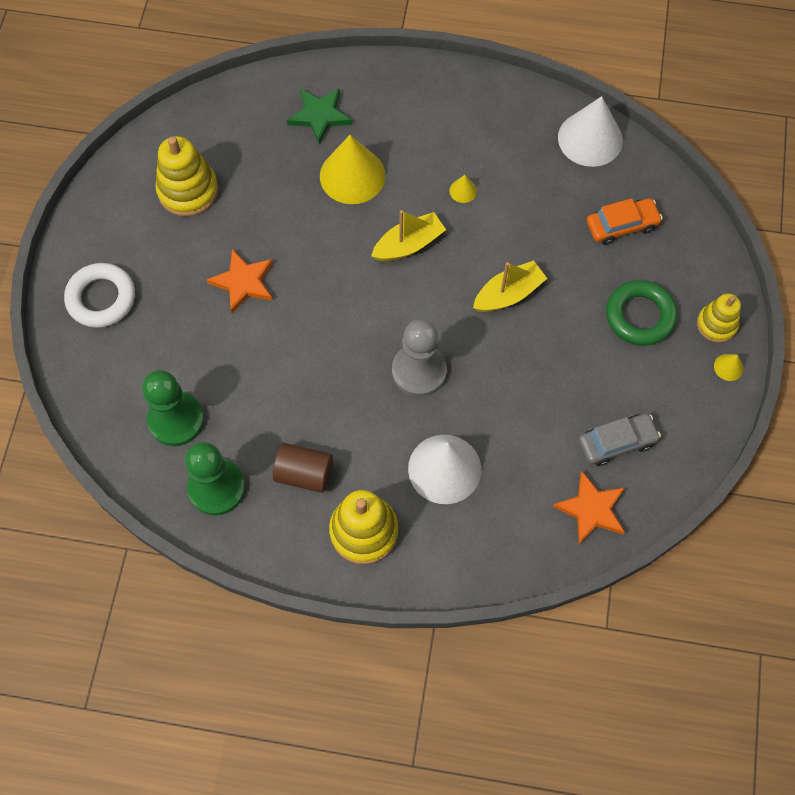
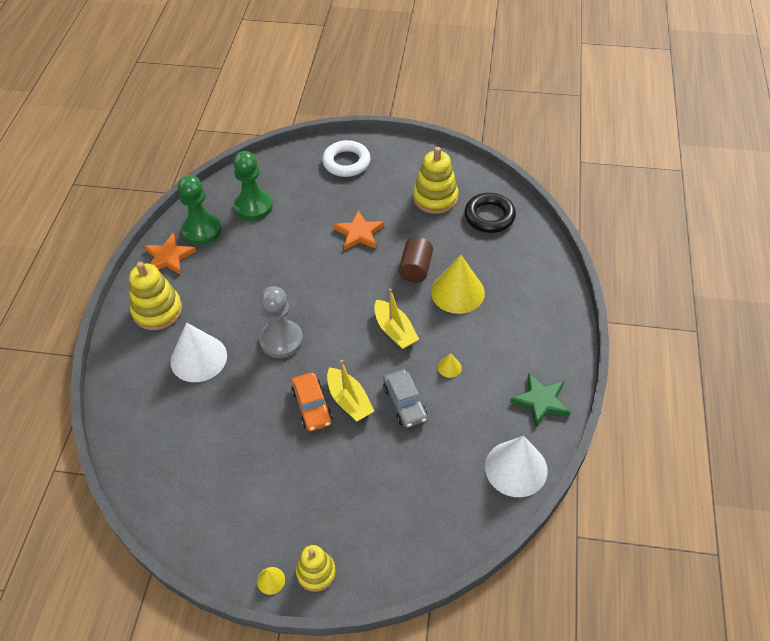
camera: 90 degrees right, 15 degrees down
(229, 132) = (489, 216): none -> black ring
(304, 473) = (206, 275): brown cylinder -> brown cylinder (415, 269)
(319, 116) = (512, 269): green star -> green star (541, 401)
(591, 509) = (150, 459): orange star -> orange star (169, 257)
(617, 442) = (206, 480): grey car -> grey car (405, 403)
(621, 225) = (421, 492): orange car -> orange car (312, 406)
(640, 316) = (326, 504): green ring -> none

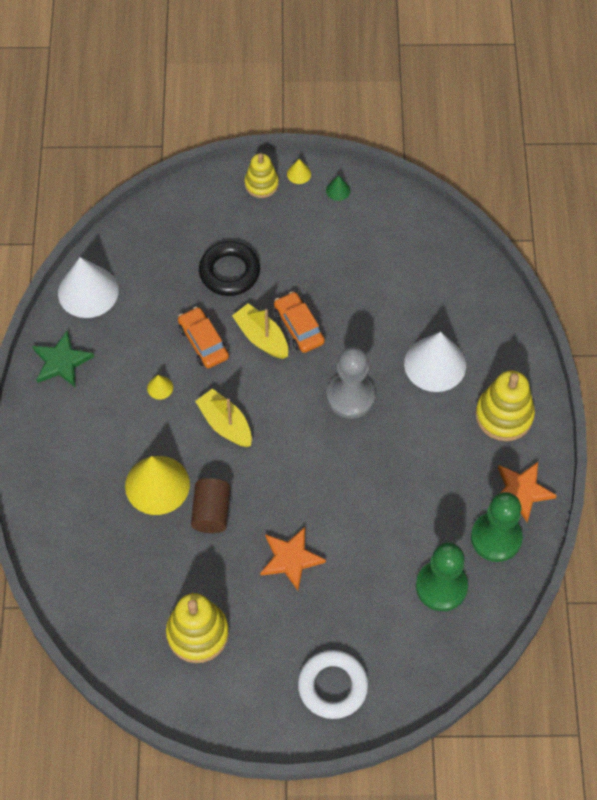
camera: 170 degrees right, 10 degrees up
(233, 552) = (338, 190): none -> green cone
(405, 403) = (203, 342): grey car -> orange car
(489, 216) = (122, 609): black ring -> black ring (229, 272)

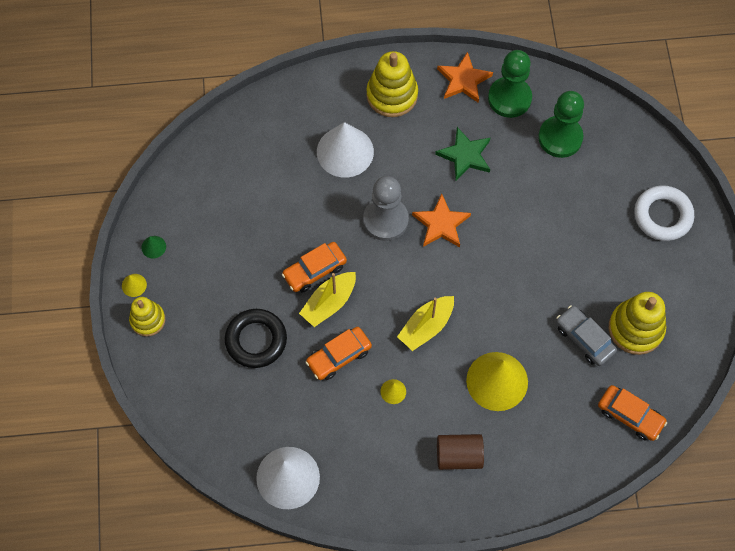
camera: 95 degrees left, 5 degrees up
(61, 362) = (373, 492): green star -> green star (465, 155)
(100, 611) = (630, 415): none -> orange car
(192, 578) = (584, 338): none -> grey car
(211, 512) = (518, 329): brown cylinder -> brown cylinder (459, 456)
(291, 559) = (553, 258): orange star -> orange star (441, 224)

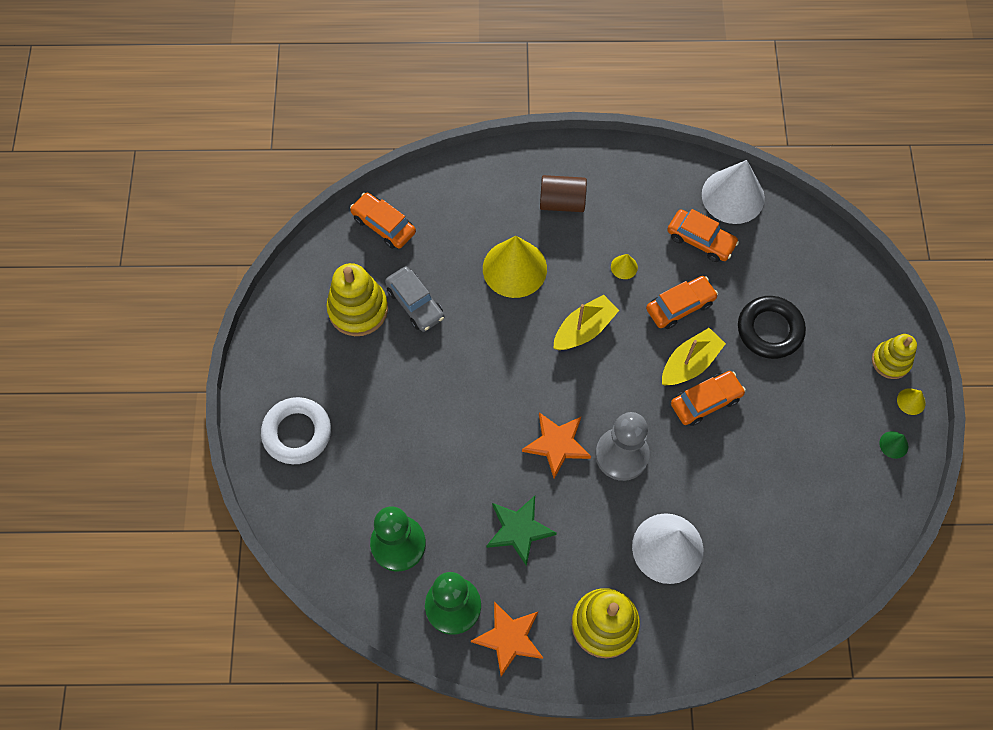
camera: 175 degrees left, 0 degrees up
(320, 426) = (700, 240): none -> orange car

